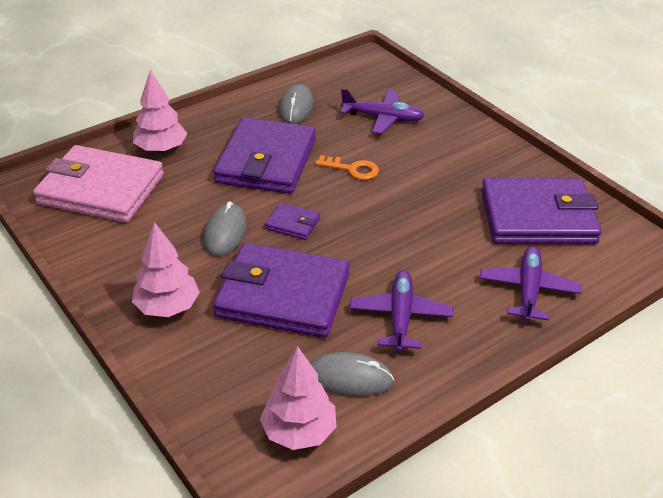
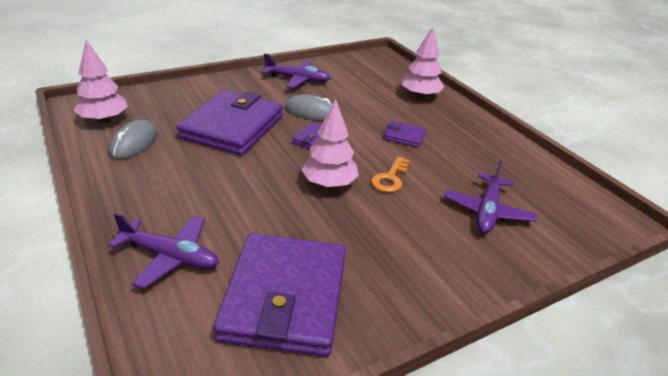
camera: 95 degrees right, 5 degrees down
(101, 189) = (371, 75): pink wallet -> none
(167, 307) = (242, 89): pink tree -> pink tree (329, 184)
(266, 161) = (404, 136): purple wallet -> purple wallet, size x0.43
(296, 107) = (496, 160): grey mouse -> none
(400, 316) = (180, 173): purple plane -> purple plane (297, 80)

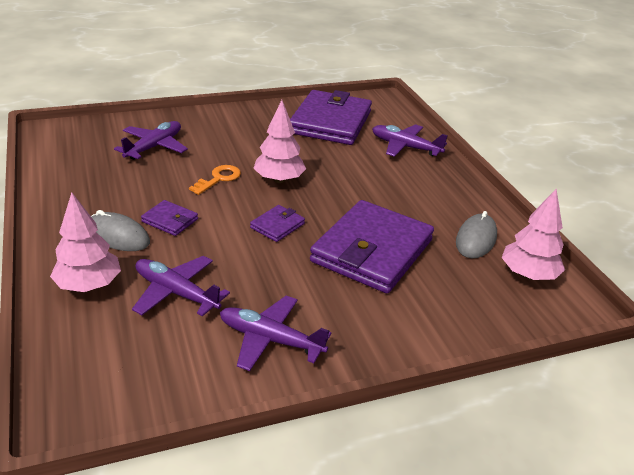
camera: 170 degrees left, 0 degrees up
(311, 112) = (269, 266): grey mouse -> grey mouse (118, 236)
(365, 95) = (176, 292): none -> purple plane

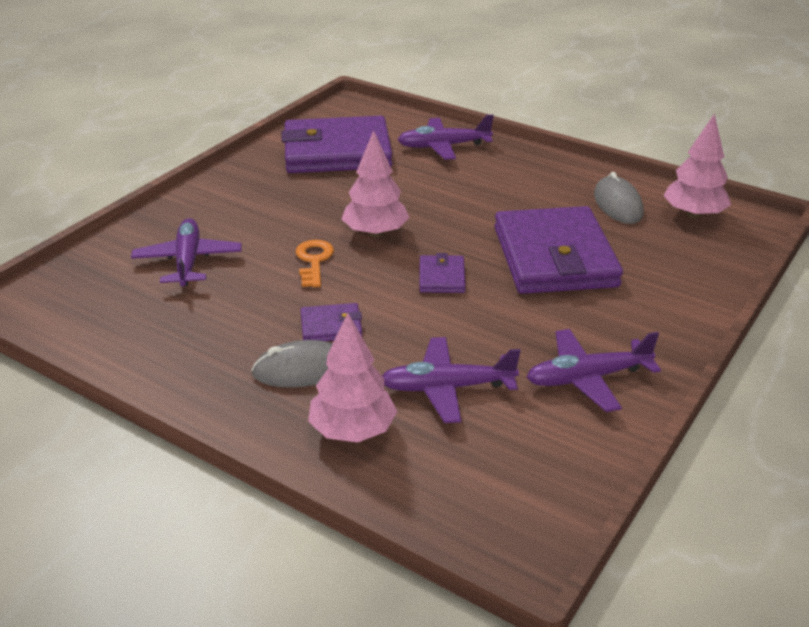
camera: 35 degrees left, 0 degrees up
(330, 122) = (337, 152): purple wallet -> purple wallet turned 75 degrees counterclockwise

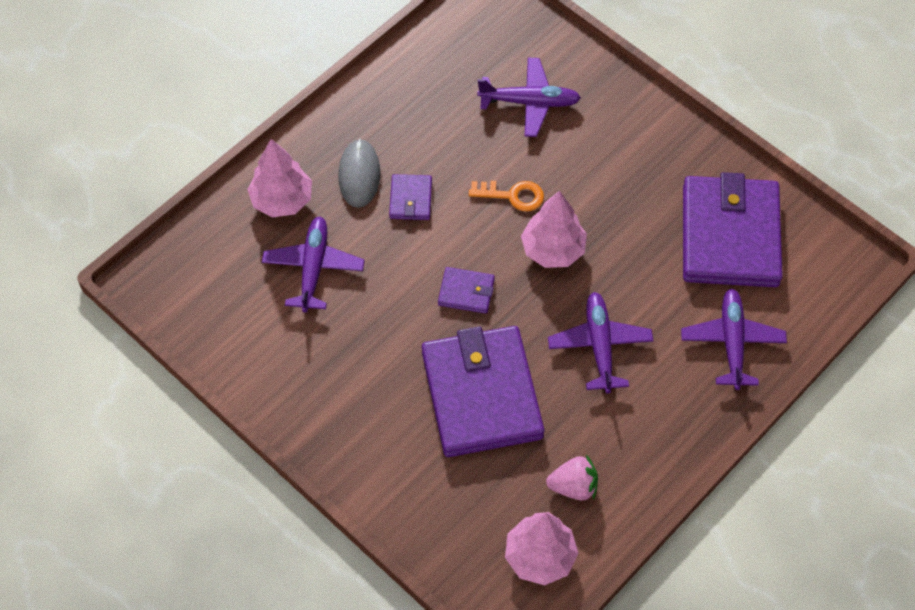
camera: 100 degrees right, 25 degrees up
(554, 257) = (482, 394): purple wallet -> purple wallet turned 75 degrees clockwise
(587, 378) = (300, 370): purple plane -> purple plane (599, 345)
(618, 204) = (573, 486): grey mouse -> pink strawberry

